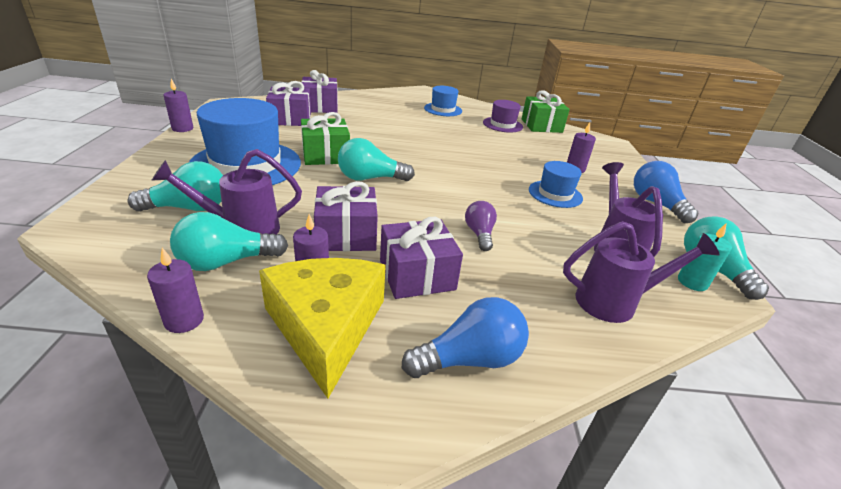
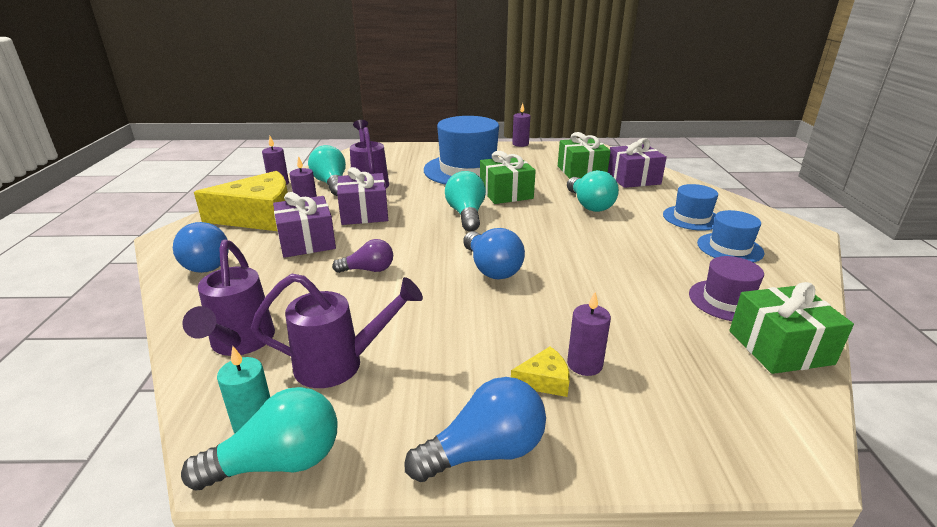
camera: 90 degrees right, 5 degrees down
(189, 208) = (395, 166): turquoise light bulb -> turquoise light bulb (589, 205)
(290, 119) = (581, 171): purple gift -> green gift
(473, 180) = (491, 269): none -> blue light bulb
(555, 194) = (478, 330): blue hat -> blue hat (691, 218)
(594, 181) = (544, 381): none -> yellow cheese

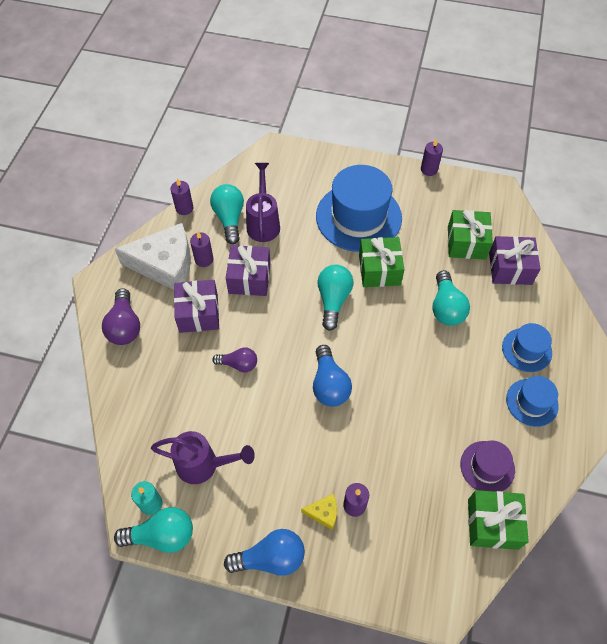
camera: 15 degrees right, 30 degrees up
(207, 262) = (125, 326): blue light bulb -> purple light bulb
(240, 344) = (145, 429): purple watering can -> none
(259, 216) = (165, 264): yellow cheese -> white cheese

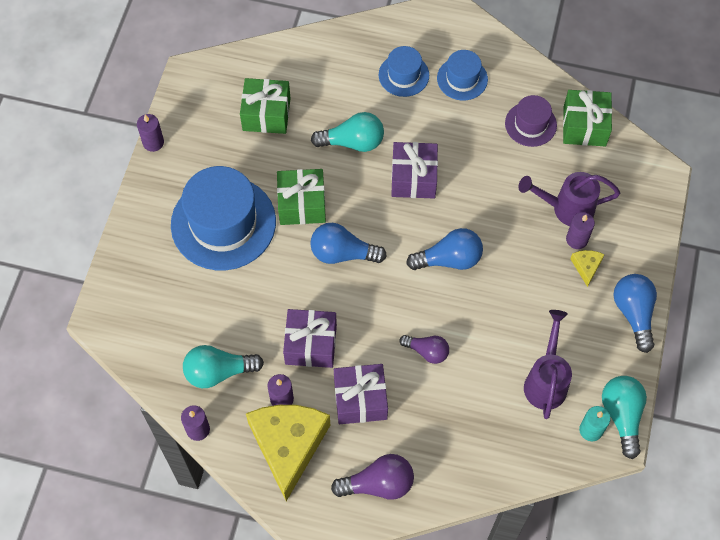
camera: 90 degrees left, 5 degrees up
(165, 264) = (288, 445): white cheese -> yellow cheese
(238, 364) = (427, 351): purple light bulb -> purple light bulb turned 105 degrees clockwise
(263, 222) = (226, 331): purple watering can -> purple watering can (566, 208)
(333, 300) = (342, 253): turquoise light bulb -> blue light bulb
(510, 268) = (302, 77): purple gift -> purple gift (413, 178)

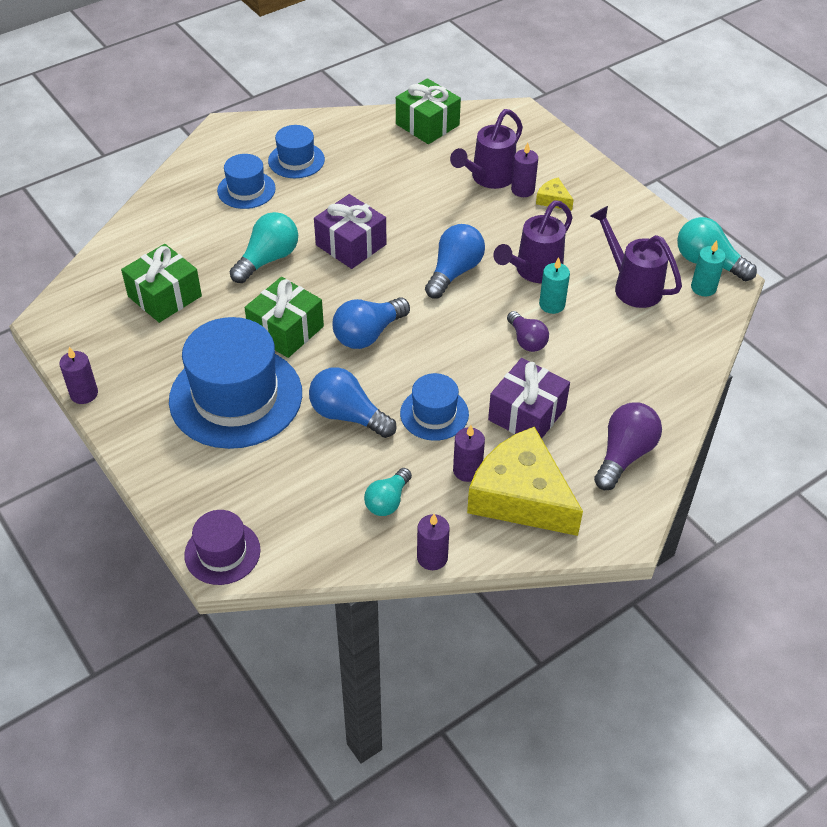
camera: 50 degrees left, 15 degrees down
(218, 372) = (387, 501): turquoise light bulb -> turquoise light bulb, size x0.66
(311, 344) = (434, 414): purple gift -> blue hat
(427, 351) = (526, 340): purple light bulb -> purple light bulb turned 90 degrees clockwise
(476, 343) = (552, 305): none -> turquoise candle
(497, 308) = (533, 271): none -> purple watering can
(530, 124) = (388, 150): purple hat -> purple hat (222, 552)
(633, 313) = (623, 201): blue light bulb -> blue light bulb (348, 415)

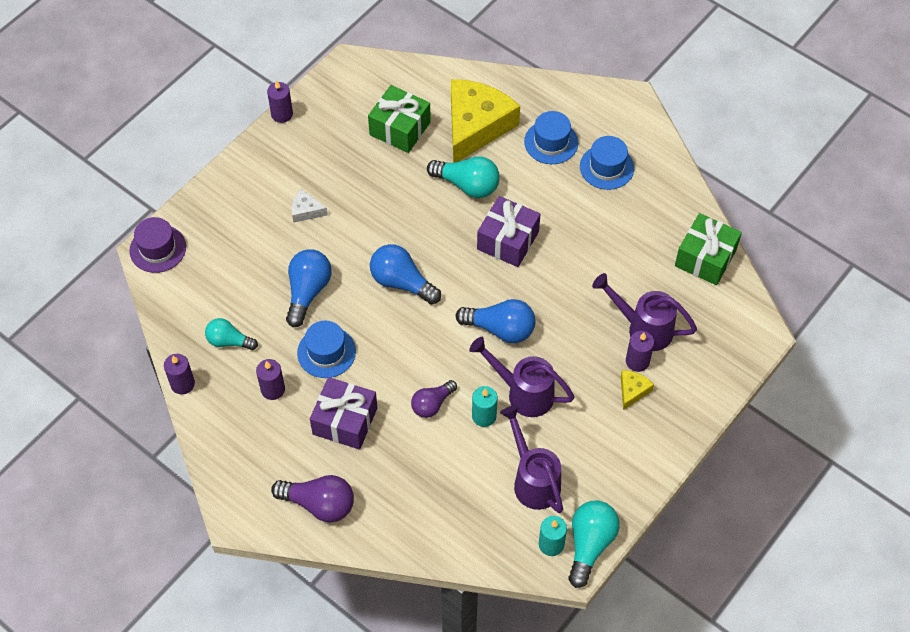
camera: 75 degrees right, 10 degrees up
(236, 397) = (306, 211): blue hat -> white cheese
(286, 330) = (388, 223): green gift -> none
(521, 496) = (256, 433): yellow cheese -> yellow cheese (476, 126)
(631, 285) = (533, 479): purple watering can -> purple watering can turned 60 degrees counterclockwise

